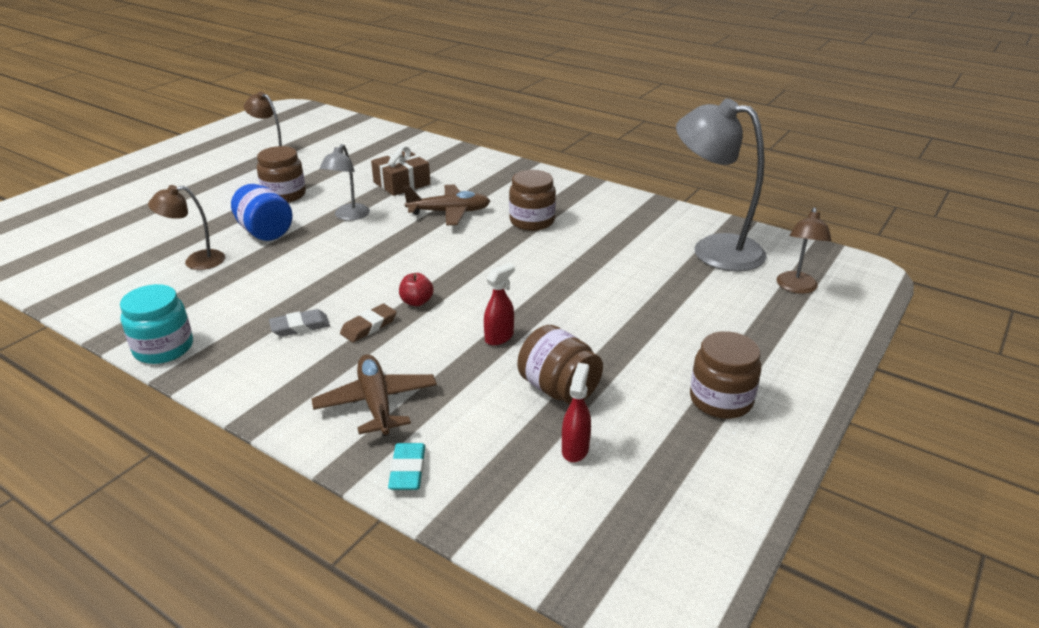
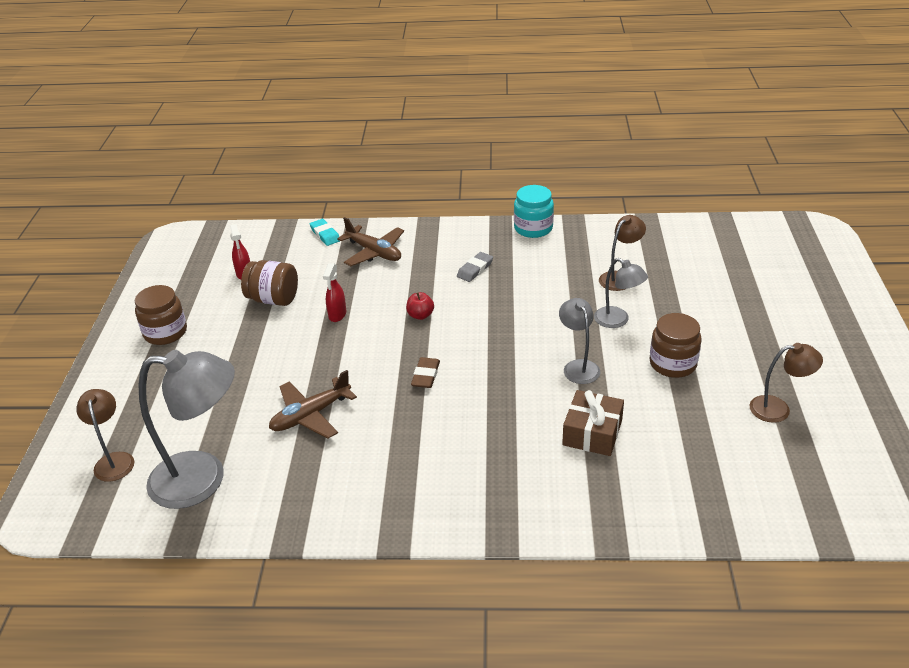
camera: 150 degrees right, 5 degrees up
(265, 232) = (617, 320): blue jar -> grey lamp
(369, 326) = (432, 287): brown eraser -> brown eraser (426, 375)
(449, 212) = (496, 413): brown plane -> brown plane (310, 415)
(532, 221) = (406, 438): brown jar -> none

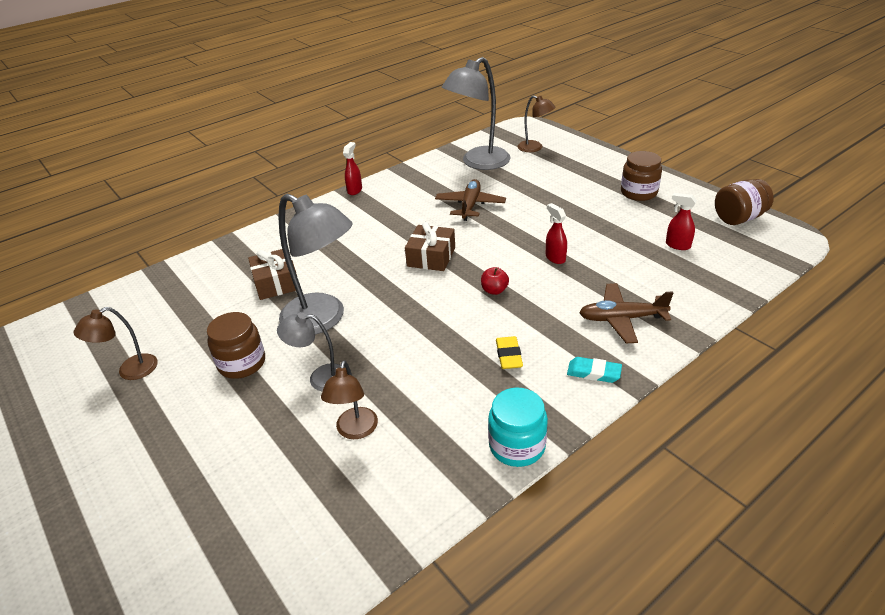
camera: 140 degrees right, 0 degrees up
(273, 299) = (619, 242): brown jar -> brown jar (738, 218)
(325, 234) = (694, 310): turquoise eraser -> turquoise eraser (593, 372)
(388, 532) = (355, 190): none -> red spray bottle
(426, 375) = (431, 257): brown eraser -> brown gift
(475, 269) = (509, 355): grey eraser -> yellow eraser
(578, 366) = (323, 319): grey lamp -> grey lamp, size x1.87

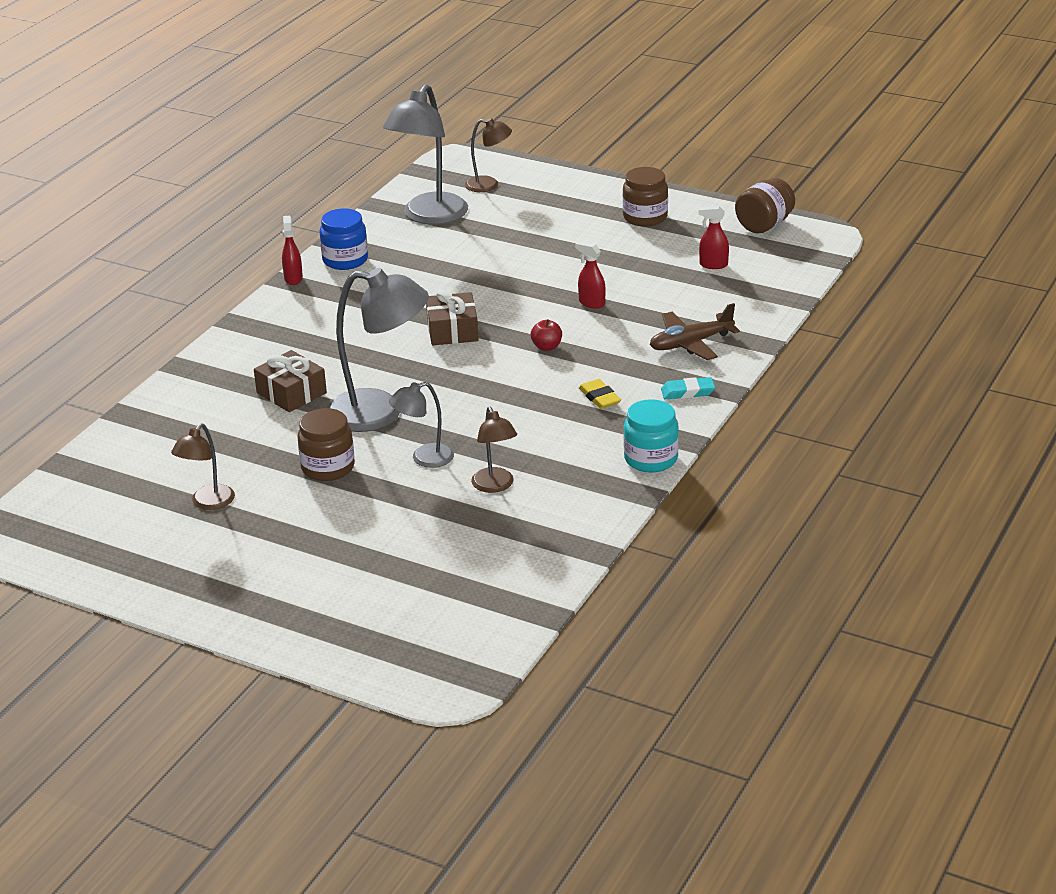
camera: 25 degrees left, 5 degrees down
(399, 183) = (345, 260): none -> blue jar
(470, 205) = (456, 268): brown plane -> none

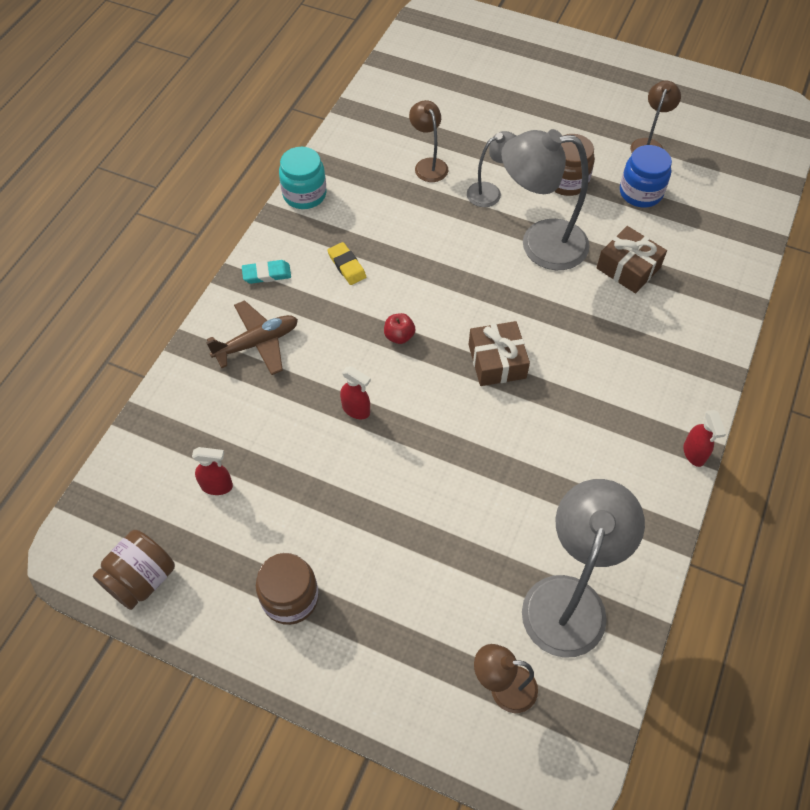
camera: 175 degrees right, 25 degrees up
(345, 260) = (646, 493): blue jar -> blue jar (640, 193)

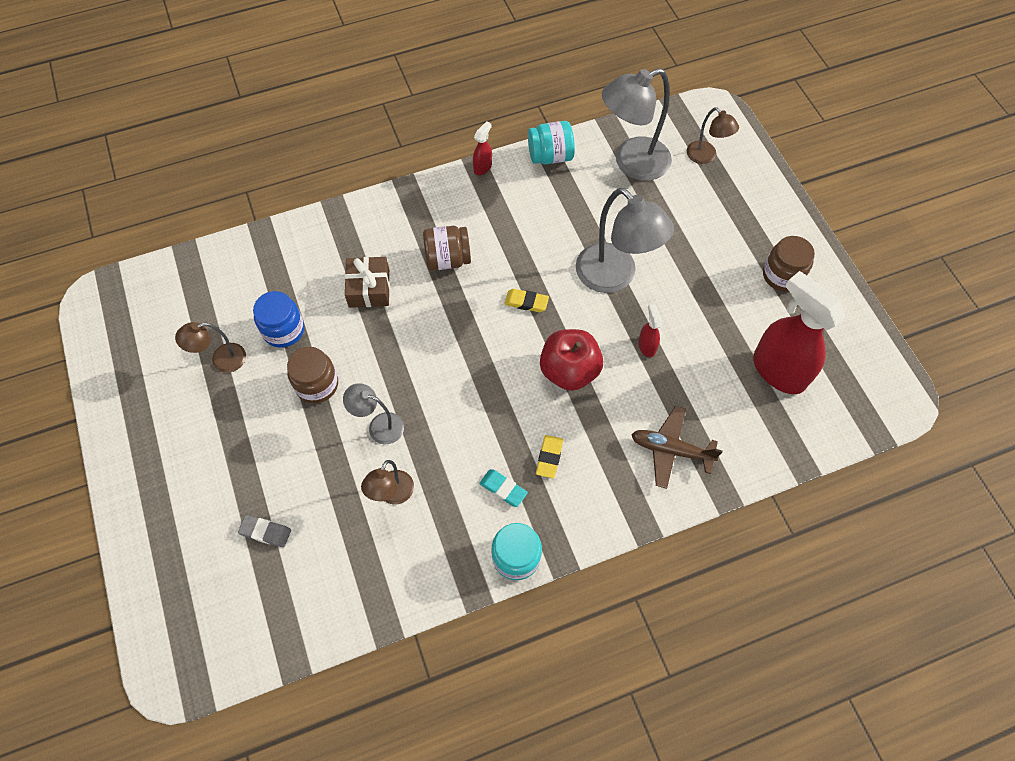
camera: 135 degrees left, 5 degrees up
(141, 579) = (865, 352): brown jar -> brown jar (447, 259)
(217, 486) = (778, 371): red spray bottle -> red spray bottle, size x2.32
(267, 274) = (614, 504): turquoise eraser -> turquoise eraser (503, 489)
(399, 336) = (569, 371): red apple -> red apple, size x2.19
(478, 93) = (265, 532): none -> grey eraser
(497, 361) = (526, 302): brown gift -> yellow eraser
(540, 244) = (400, 354): grey lamp -> grey lamp (614, 277)
(653, 527) = (550, 156): none -> turquoise jar

